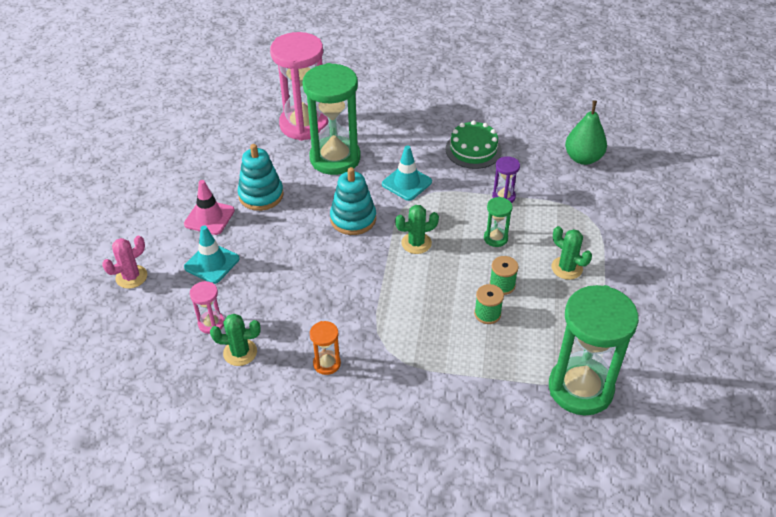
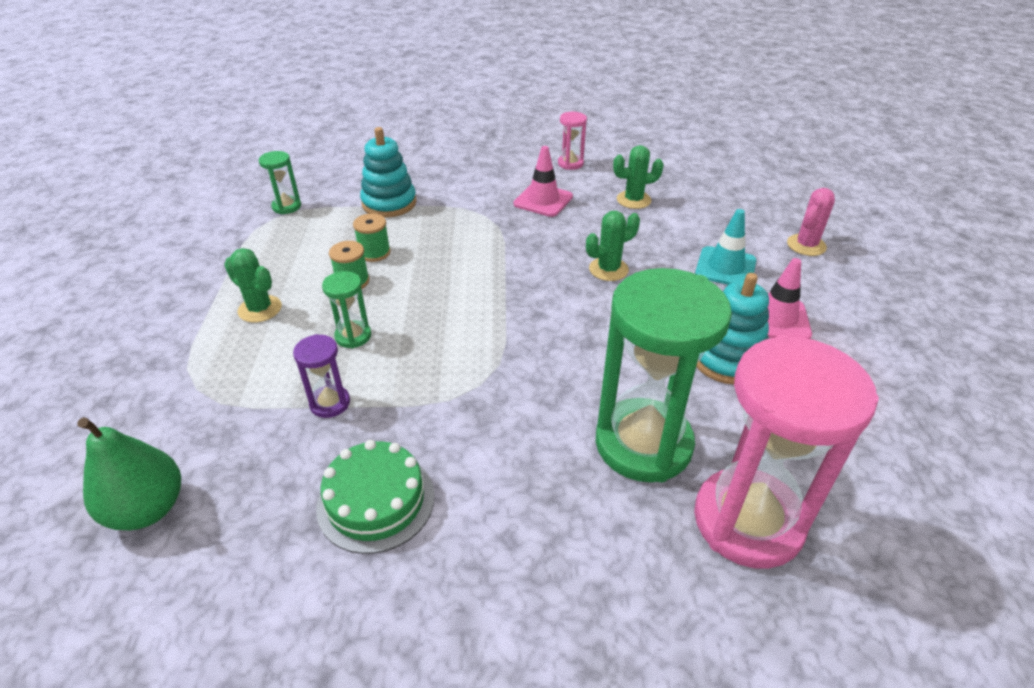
camera: 170 degrees right, 5 degrees down
(211, 323) = (679, 217): pink hourglass -> pink hourglass (570, 163)
(327, 363) = (543, 200): orange hourglass -> pink traffic cone
(353, 219) = (569, 340): turquoise stacking toy -> turquoise stacking toy (389, 203)
(406, 183) = (499, 409): turquoise traffic cone -> none
(416, 243) = (468, 317): green cactus -> green cactus (608, 269)
(580, 388) = (286, 206): green hourglass -> green hourglass, size x0.44

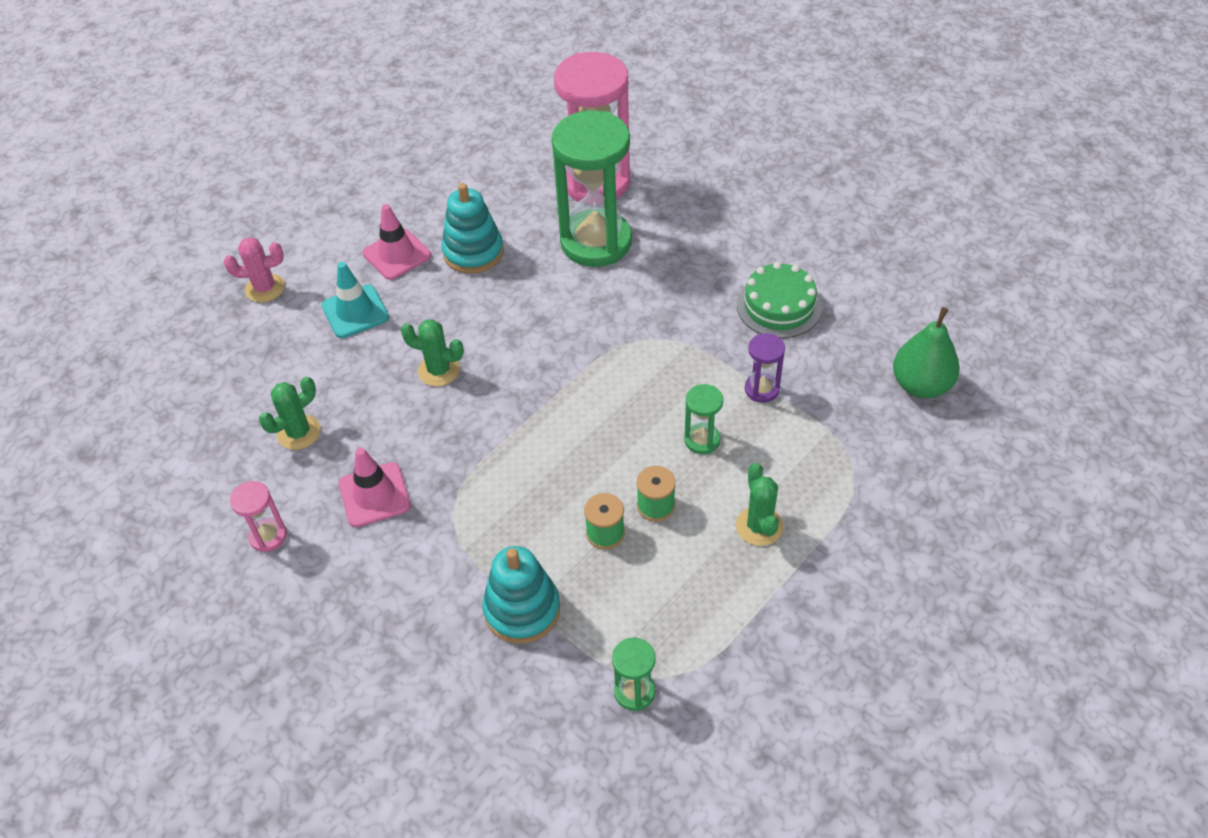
camera: 135 degrees left, 10 degrees up
(633, 200) = (299, 432): green cactus -> green cactus turned 75 degrees counterclockwise

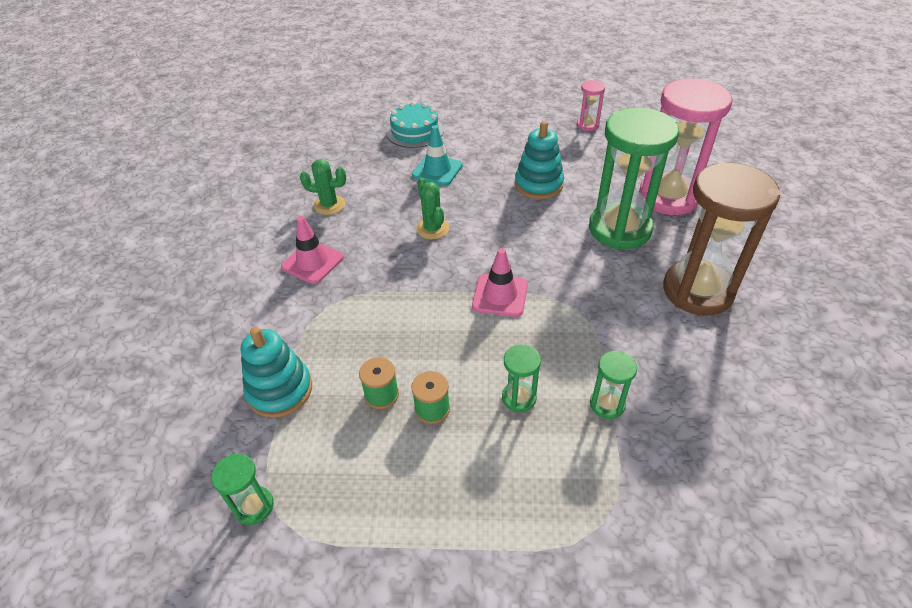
camera: 50 degrees right, 5 degrees down
(265, 288) = (415, 131): pink cactus -> turquoise cake
(268, 536) = (246, 240): pink hourglass -> pink hourglass (587, 125)
(397, 254) = (497, 158): pink traffic cone -> pink traffic cone (500, 295)
(714, 250) = (697, 291): none -> brown hourglass
(759, 526) = (474, 491): green cactus -> none
(762, 389) = (607, 404): purple hourglass -> green hourglass
(779, 306) = (698, 362): green cake -> none
(921, 385) = (748, 522): green pear -> none

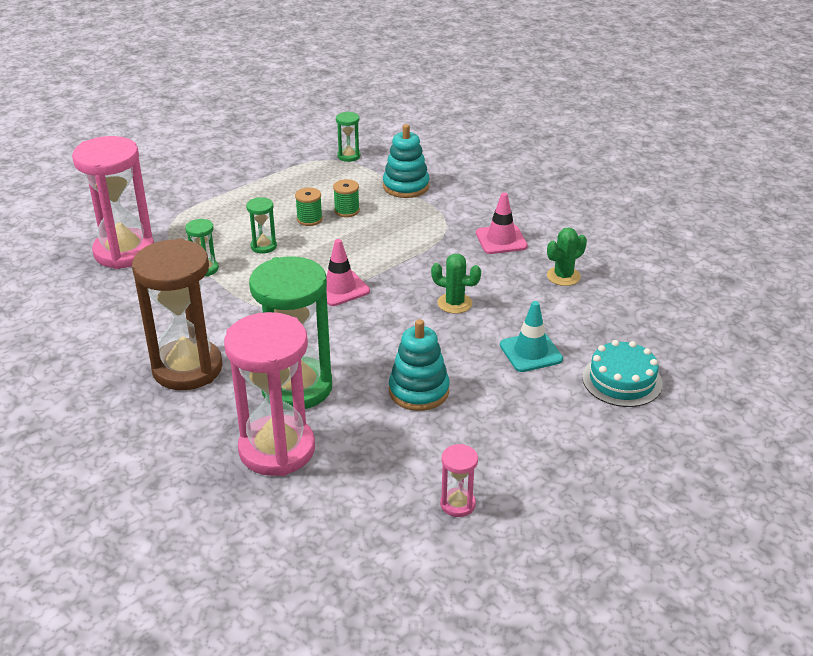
camera: 135 degrees right, 10 degrees down
(689, 505) = (124, 252): none -> pink hourglass

